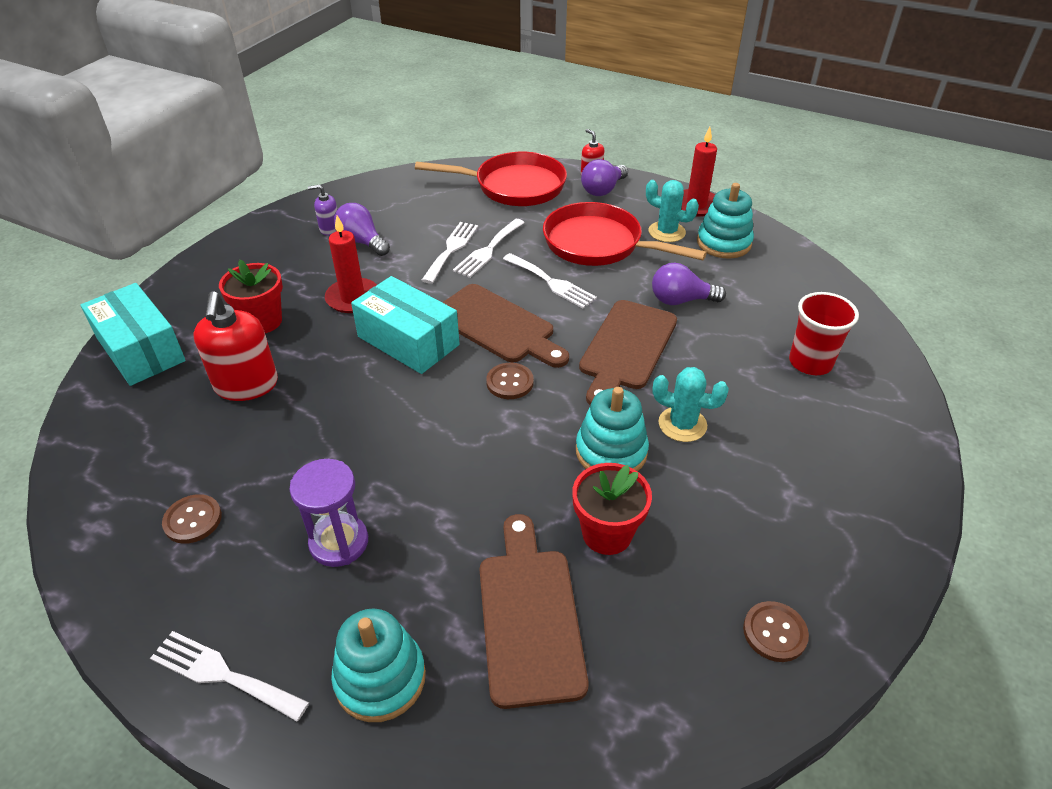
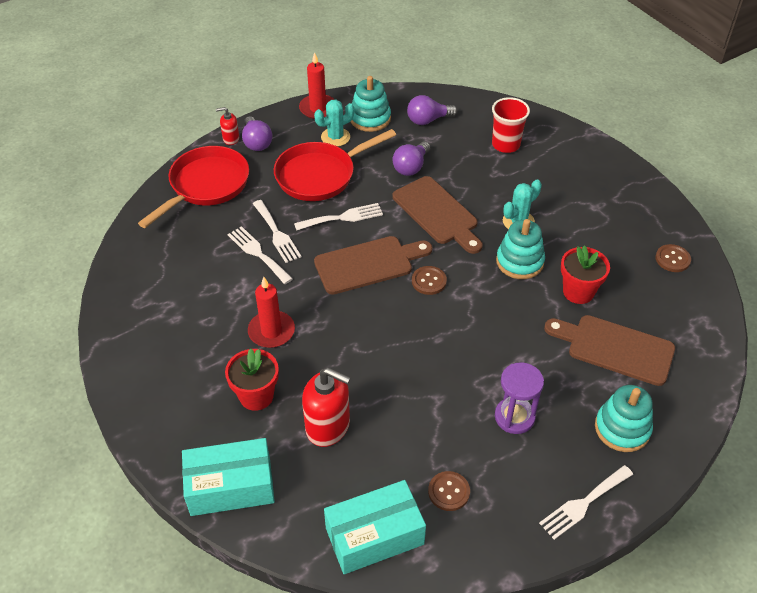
camera: 60 degrees left, 5 degrees up
(330, 229) = (162, 315): purple soap dispenser -> none
(362, 242) = (200, 301): purple light bulb -> purple light bulb (428, 120)
(408, 340) = (347, 317): turquoise box -> turquoise box (374, 536)

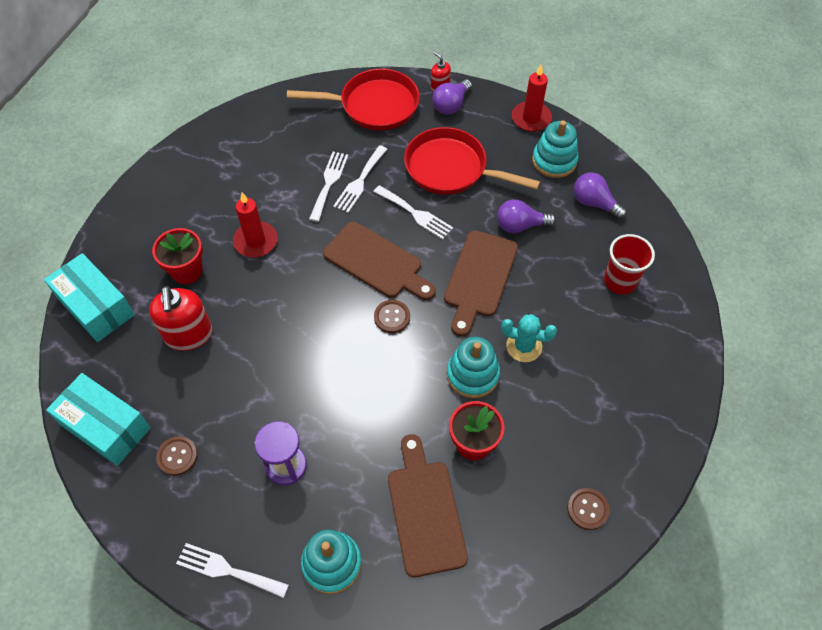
camera: 55 degrees right, 10 degrees up
(335, 137) = (507, 151): turquoise cactus -> none

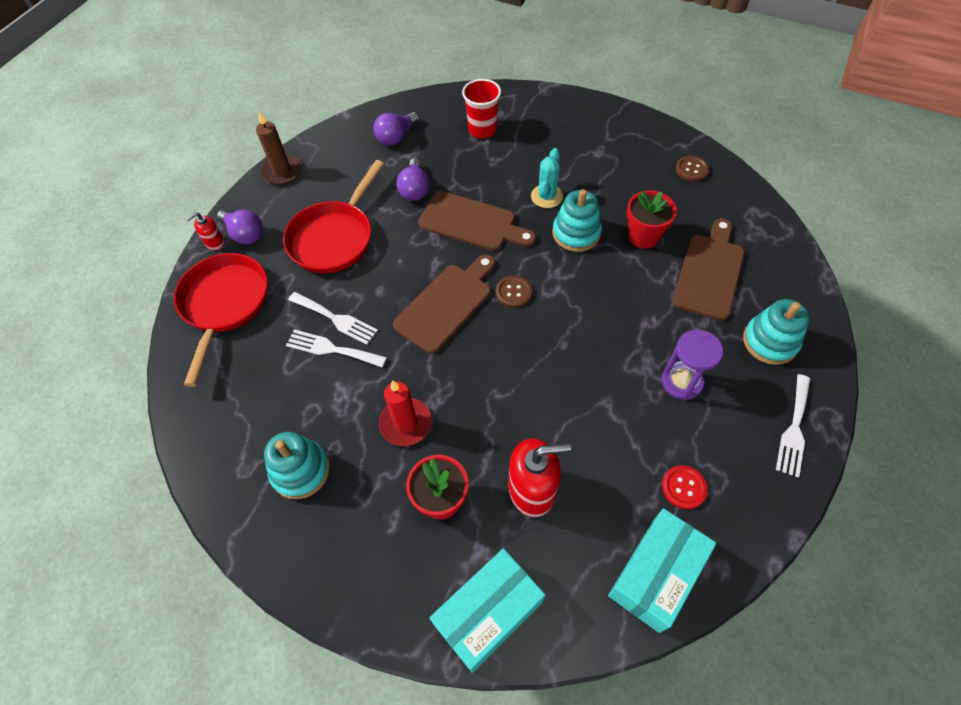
camera: 85 degrees left, 0 degrees up
(177, 456) = (683, 487): brown button -> red button
(415, 214) = (388, 270): white fork -> none
(425, 511) = (709, 272): brown cutting board -> brown cutting board turned 120 degrees clockwise
(531, 118) = (282, 171): red candle -> brown candle
(554, 161) = (341, 159): turquoise stacking toy -> turquoise stacking toy (300, 470)

